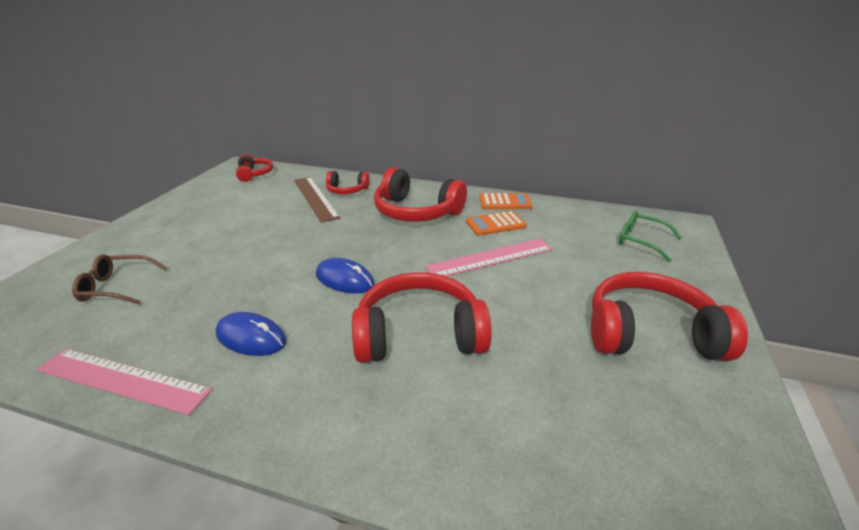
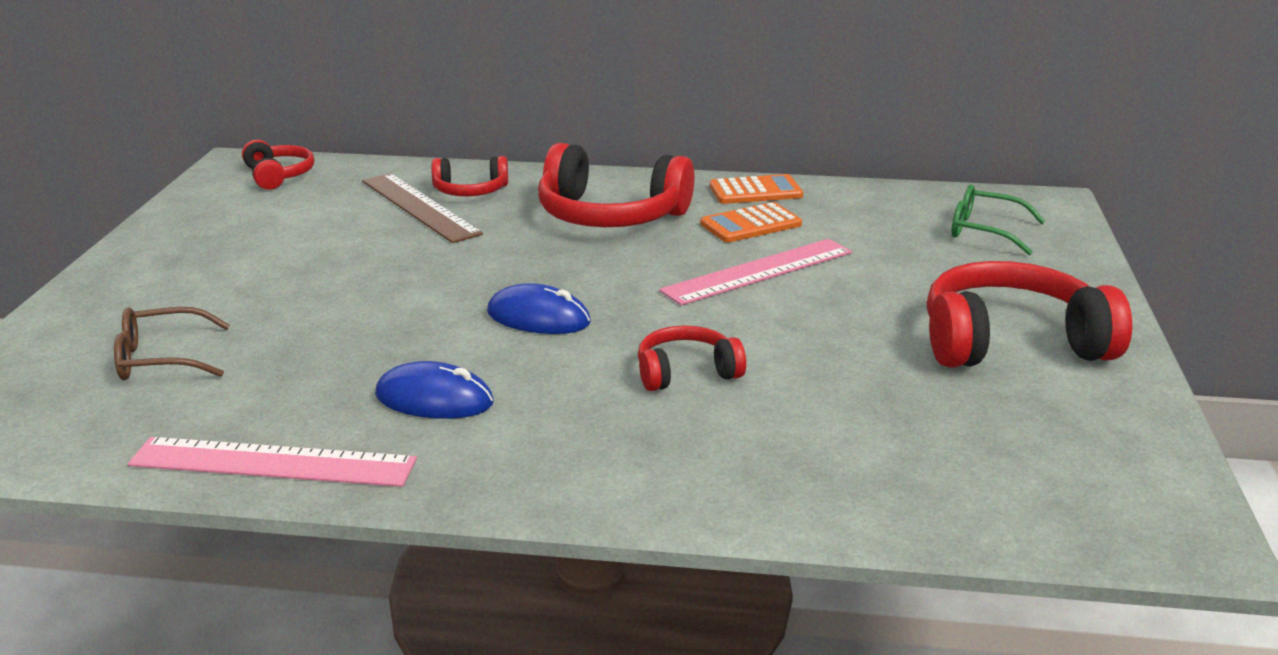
camera: 10 degrees left, 5 degrees down
(419, 334) = (686, 372): red headphones -> red headphones, size x0.54

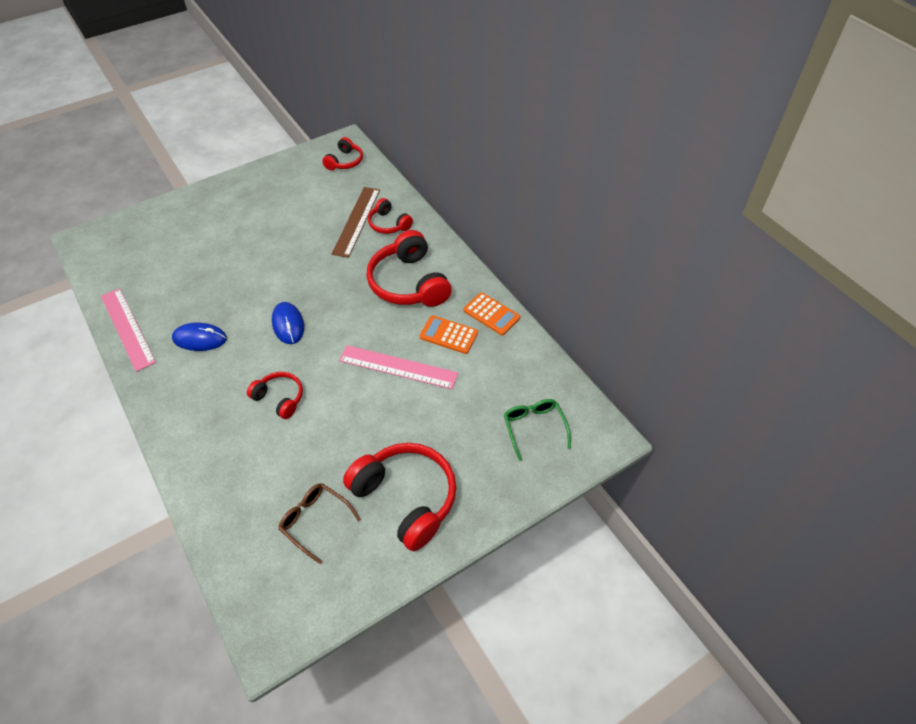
camera: 50 degrees right, 25 degrees up
(161, 359) = (171, 250): brown glasses -> brown glasses (315, 521)
(434, 399) = (200, 339): blue mouse -> blue mouse turned 60 degrees counterclockwise

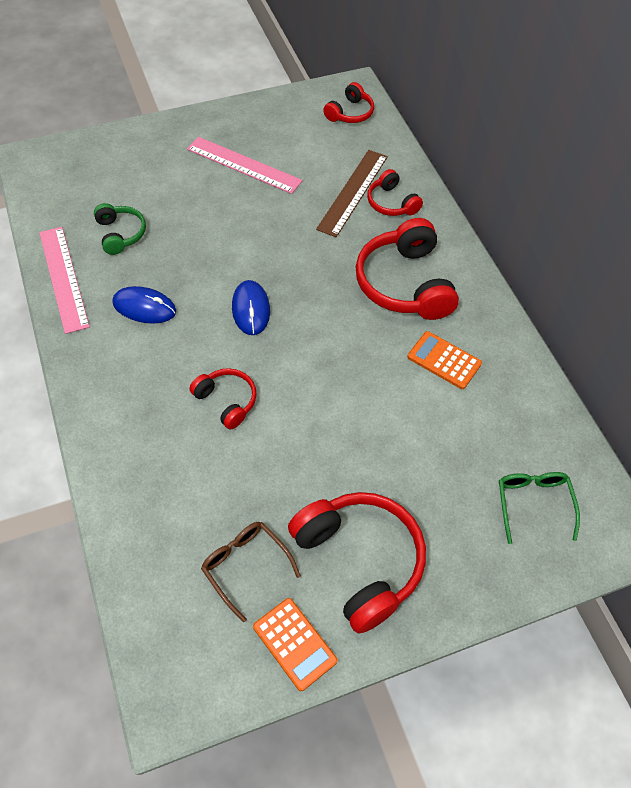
camera: 10 degrees right, 5 degrees up
(170, 285) = (120, 234): none -> green headphones
(398, 367) = (375, 390): pink ruler -> pink ruler (243, 165)
(491, 314) = (501, 343): orange calculator -> orange calculator (295, 643)

